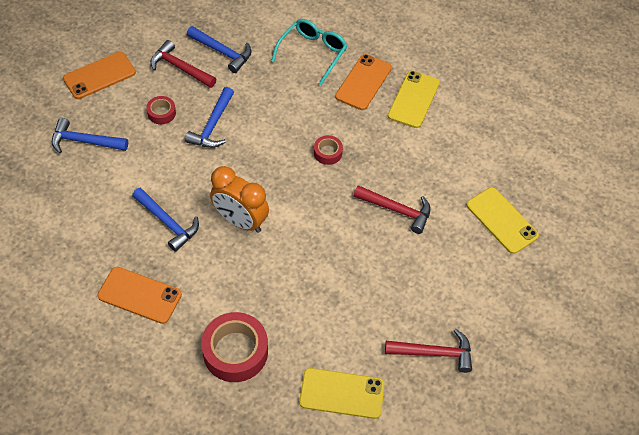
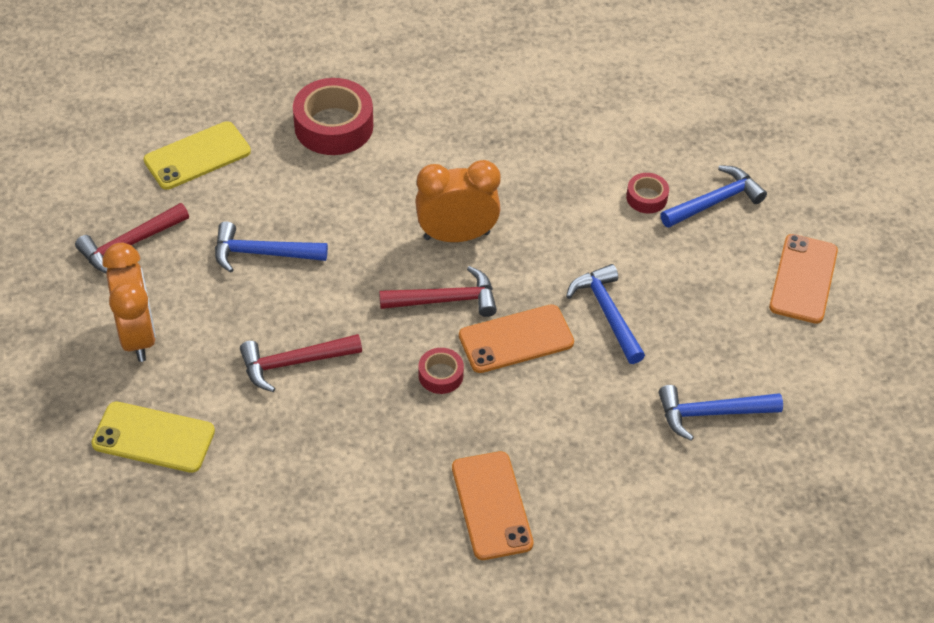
camera: 140 degrees right, 5 degrees down
(139, 295) = (476, 112): orange phone -> orange phone (516, 339)
(161, 113) = (680, 286): red tape -> red tape (646, 197)
(168, 222) = (528, 185): blue hammer -> blue hammer (262, 253)
(180, 68) = (732, 354): red hammer -> red hammer (446, 300)
(312, 53) = (601, 499): turquoise glasses -> none
(413, 99) = (402, 529): yellow phone -> none
(471, 286) = (138, 335): none -> orange clock

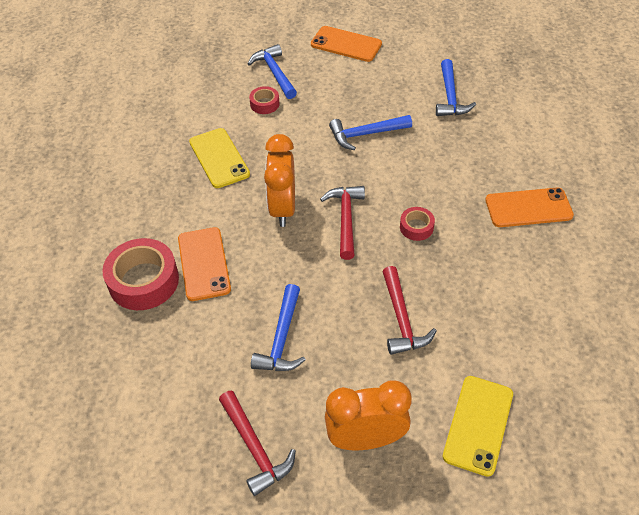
camera: 80 degrees left, 0 degrees up
(197, 156) = (152, 389): yellow phone -> yellow phone (219, 158)
(516, 339) = (385, 183): orange phone -> orange phone (204, 264)

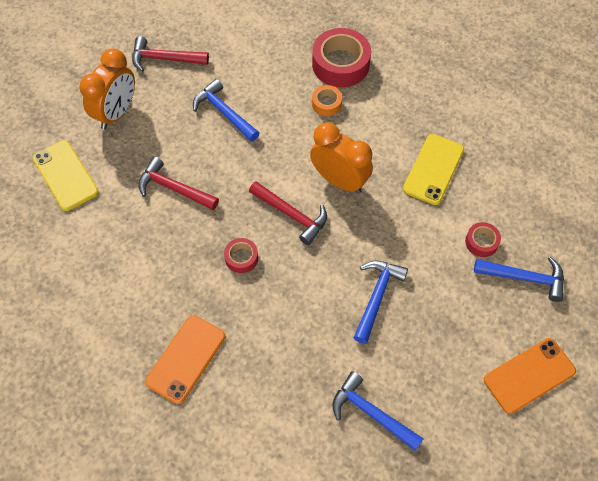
camera: 125 degrees right, 10 degrees up
(204, 264) = (326, 103): orange phone -> orange tape
(219, 158) = (433, 169): yellow phone -> yellow phone turned 75 degrees counterclockwise

